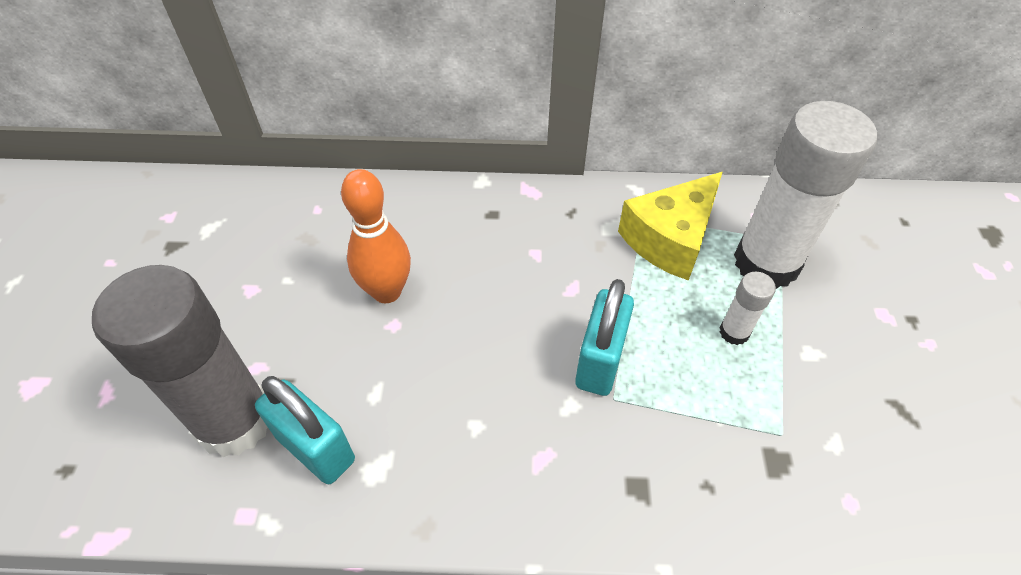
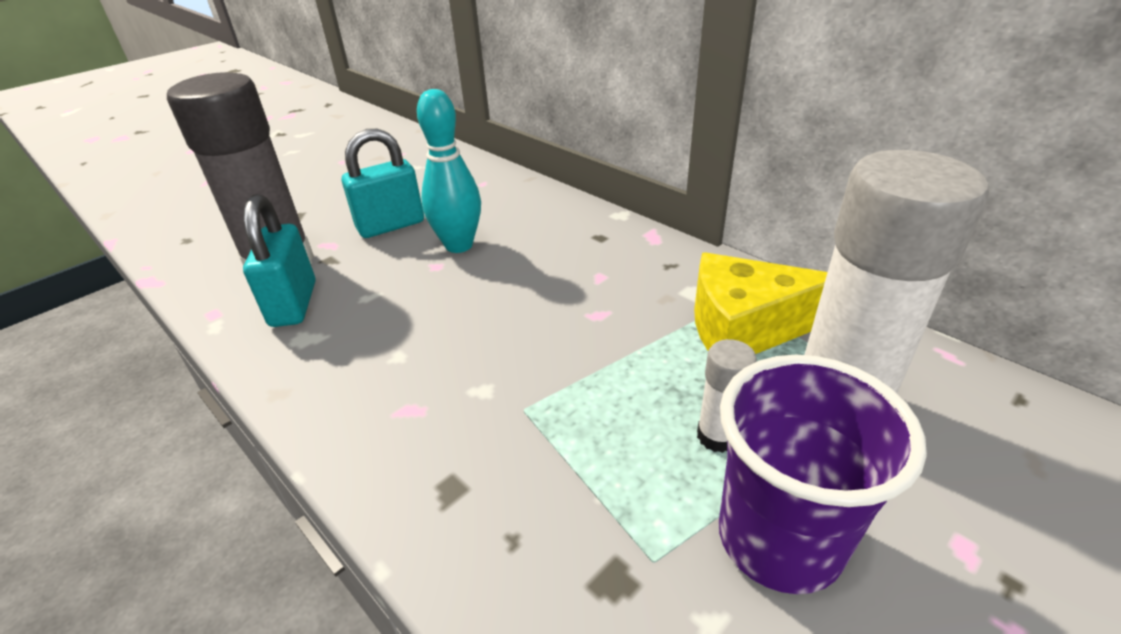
camera: 45 degrees right, 15 degrees down
(387, 291) = (459, 245): orange bowling pin -> turquoise bowling pin
(600, 361) = (549, 376): turquoise padlock -> turquoise padlock (391, 225)
(819, 373) = (779, 539): none -> purple cup

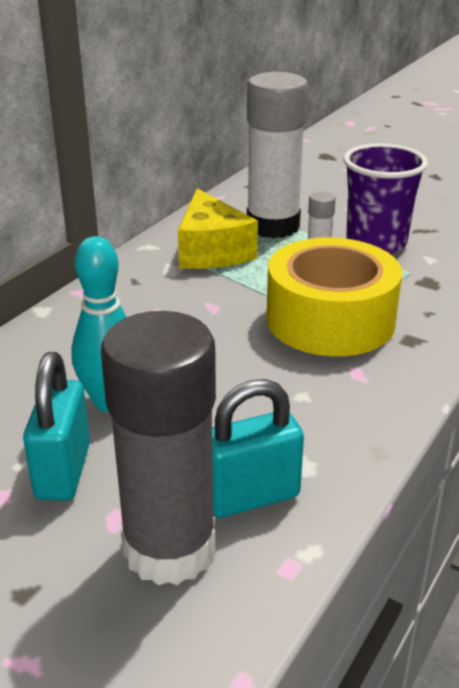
camera: 105 degrees left, 5 degrees down
(391, 225) = (63, 471): turquoise padlock -> turquoise padlock turned 45 degrees clockwise
(533, 410) = (330, 320): none -> yellow tape

